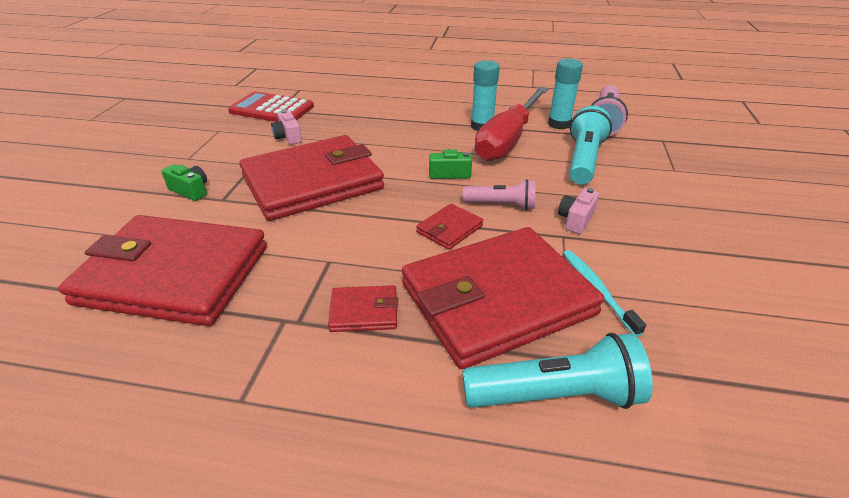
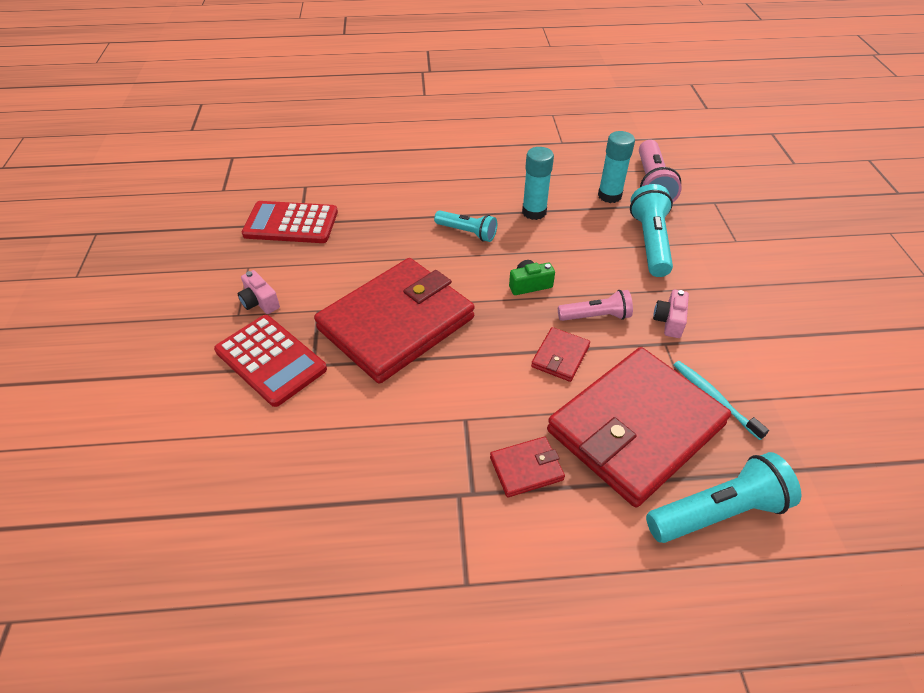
camera: 15 degrees left, 10 degrees up
(174, 274) = (322, 469): red wallet -> none
(190, 190) = (271, 360): green camera -> red calculator
(288, 137) = (334, 263): pink camera -> pink camera (260, 302)
(414, 132) = (467, 232): none -> turquoise flashlight
(508, 140) = (567, 227): red screwdriver -> none

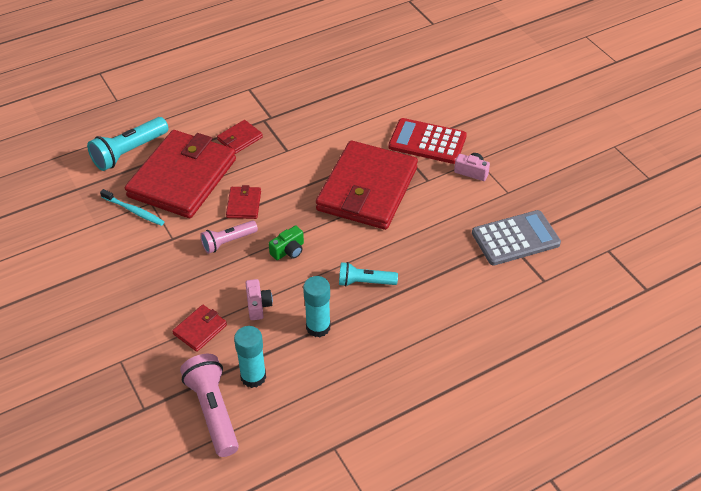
camera: 155 degrees right, 0 degrees up
(291, 223) = (515, 238): red calculator -> grey calculator
(650, 242) = (200, 329): turquoise flashlight -> red wallet
(669, 321) = (171, 257): pink camera -> pink camera (258, 305)

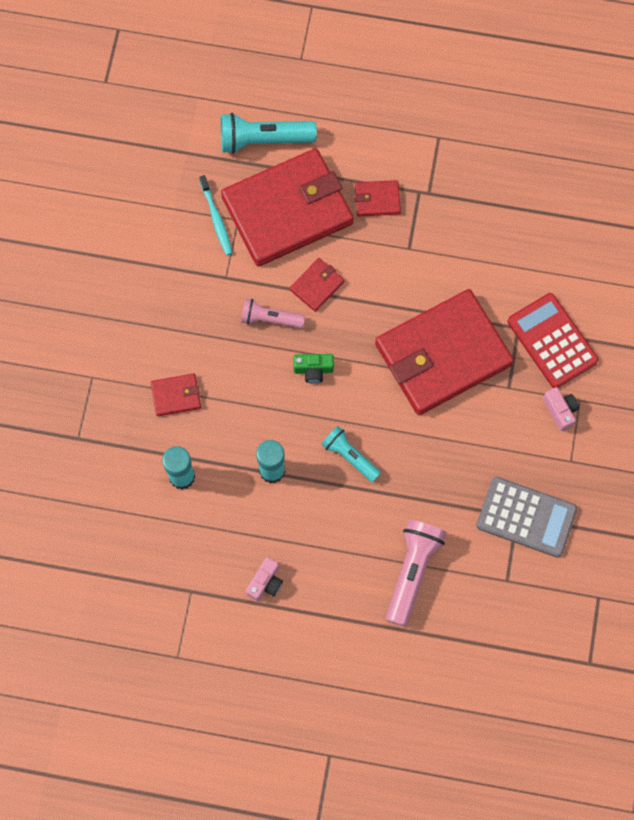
camera: 40 degrees right, 25 degrees up
(213, 411) = (128, 483): pink flashlight -> pink flashlight (412, 572)
(258, 305) = (241, 408): pink camera -> pink camera (265, 582)

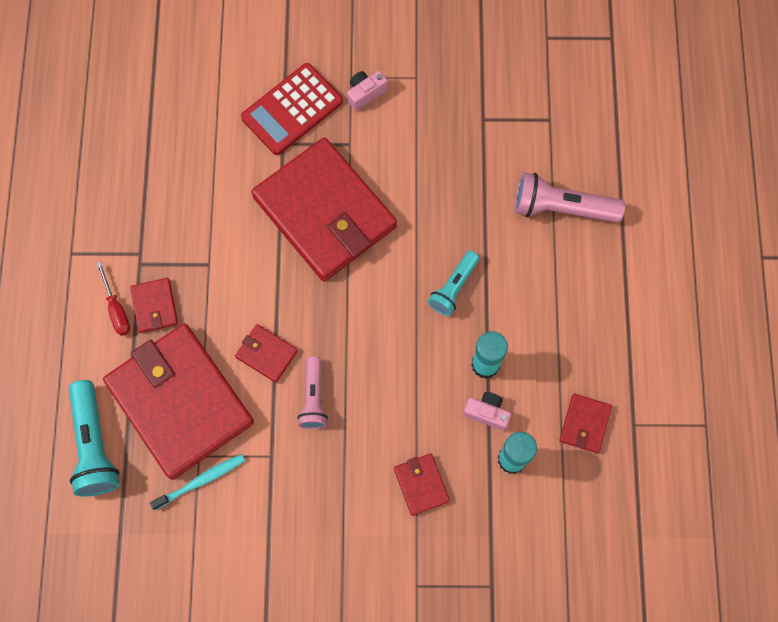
camera: 100 degrees left, 0 degrees up
(200, 547) = (584, 424): none -> red wallet
(265, 582) = (606, 349): pink camera -> pink camera (487, 412)
(313, 370) = (365, 341): green camera -> none
(380, 169) = (116, 309): none -> red screwdriver
(526, 517) = (482, 110): grey calculator -> none

